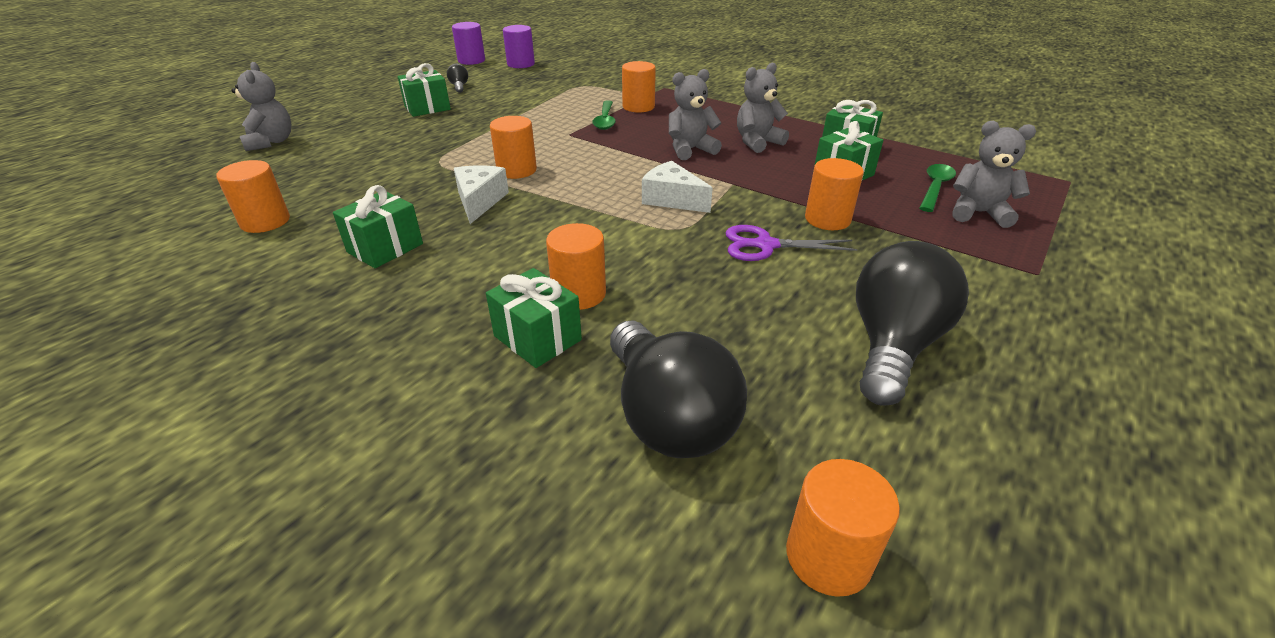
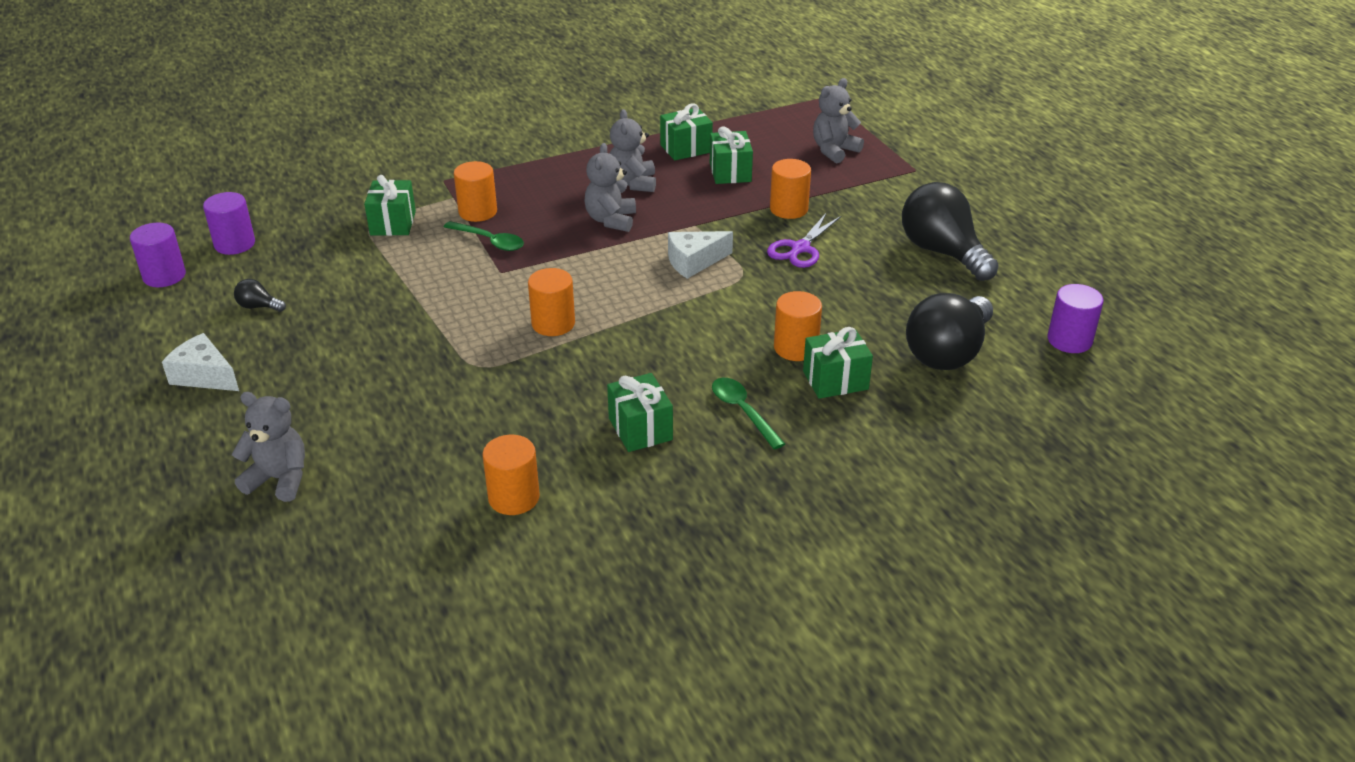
camera: 60 degrees left, 0 degrees up
(427, 108) = (306, 344): green gift -> green gift (393, 223)
(479, 201) = (599, 360): white cheese -> white cheese (204, 376)
(668, 416) = (948, 353): black light bulb -> black light bulb turned 120 degrees clockwise
(828, 557) = (1069, 340): orange cylinder -> purple cylinder
(935, 188) = (786, 147): green spoon -> green spoon (743, 411)

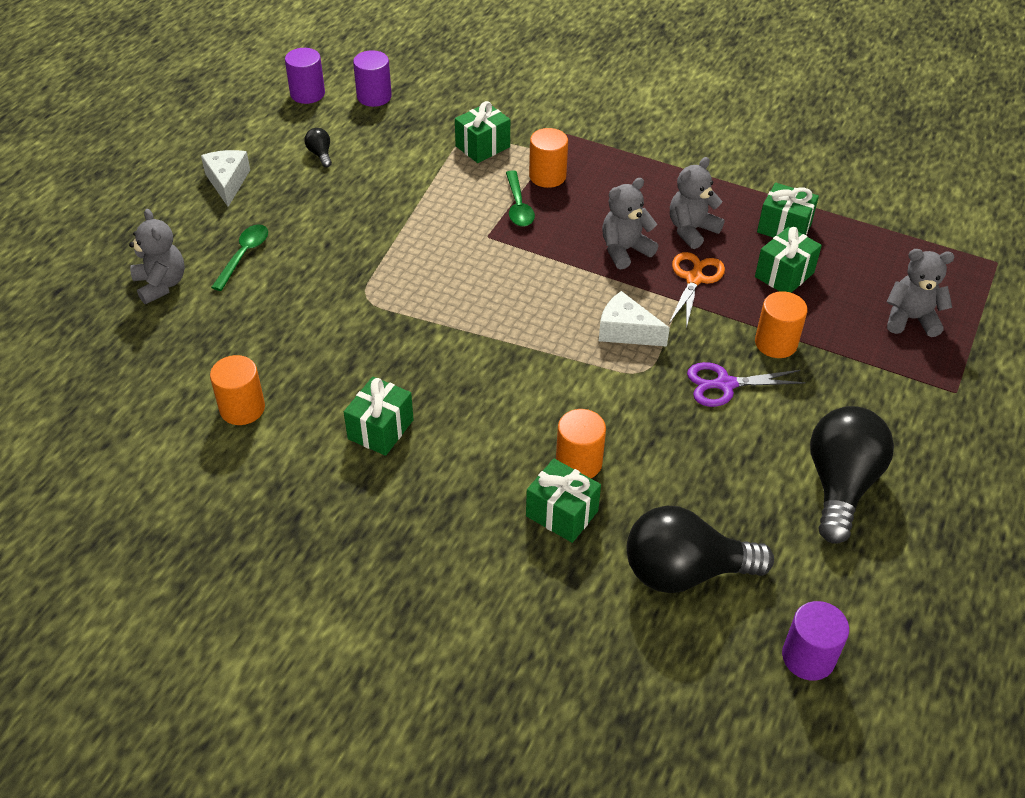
camera: 50 degrees right, 10 degrees up
(553, 324) = (456, 303): orange cylinder -> none
(682, 207) = (694, 278): none -> orange scissors
(743, 411) = (461, 477): green spoon -> green spoon (244, 255)

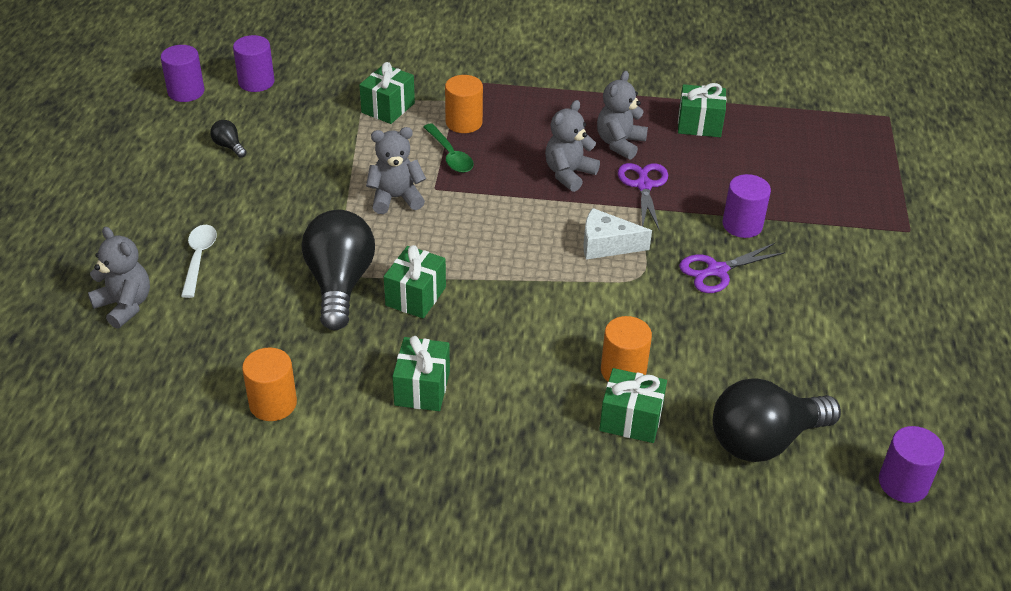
camera: 20 degrees left, 5 degrees down
(227, 182) = (145, 192): white cheese -> none
(244, 255) = (199, 258): green spoon -> white spoon
(694, 278) = (644, 185): orange scissors -> purple scissors
(776, 343) = (742, 225): orange cylinder -> purple cylinder
(784, 275) = (720, 165): green gift -> green gift (416, 296)
(840, 485) = (856, 332): black light bulb -> black light bulb (340, 284)
(910, 319) = (843, 179): grey teddy bear -> grey teddy bear (396, 198)

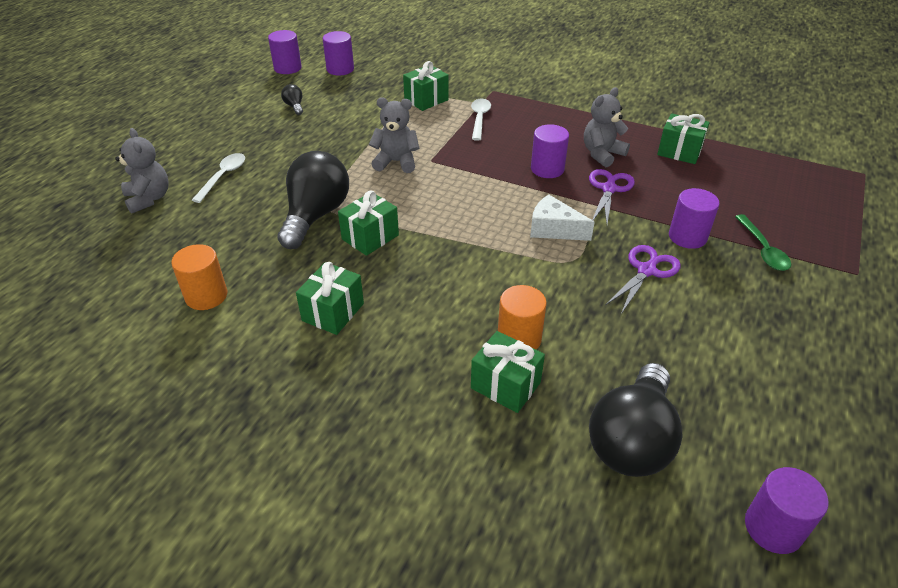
camera: 20 degrees right, 0 degrees up
(450, 155) = (456, 139): green spoon -> green spoon (763, 249)
(464, 122) = (479, 119): orange cylinder -> white spoon
(569, 174) = (547, 169): grey teddy bear -> purple cylinder
(716, 271) = (647, 270): purple scissors -> purple scissors turned 135 degrees clockwise
(764, 440) = (632, 439): black light bulb -> black light bulb turned 60 degrees counterclockwise

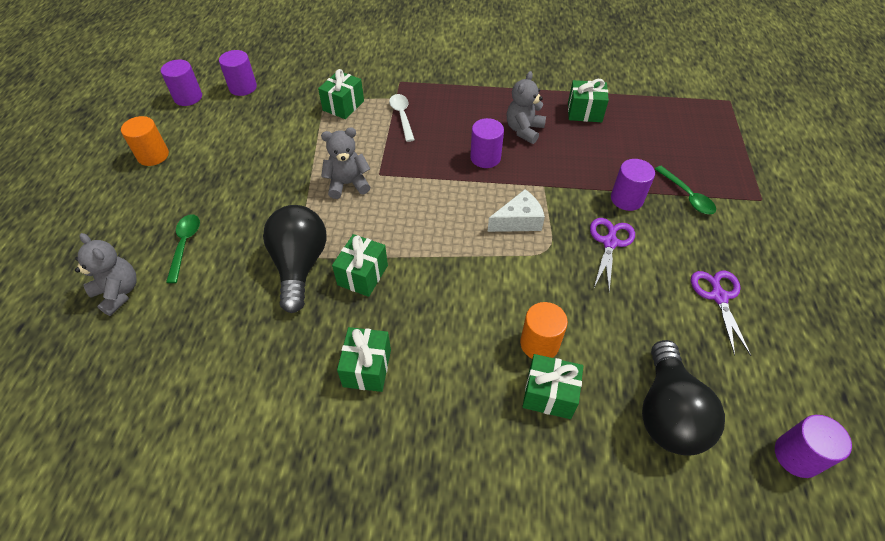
camera: 20 degrees left, 10 degrees up
(206, 296) = (237, 389): orange cylinder -> orange cylinder (153, 155)
(223, 177) = (185, 245): white spoon -> green spoon
(294, 106) = (217, 142): black light bulb -> none
(554, 229) = (518, 221): white cheese -> white cheese turned 150 degrees clockwise
(609, 189) = (545, 166): purple scissors -> purple scissors (718, 296)

